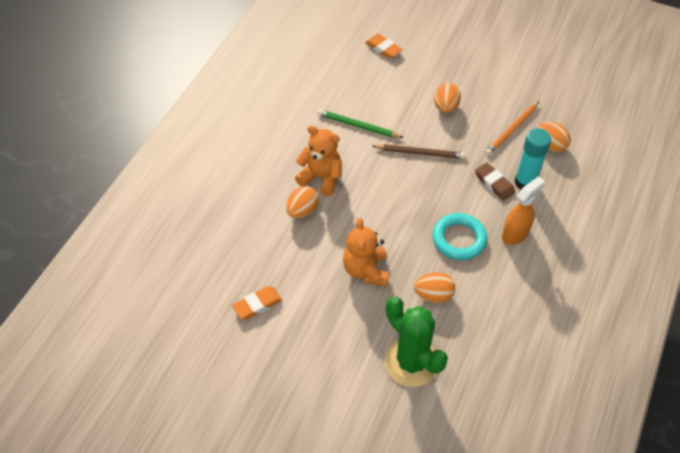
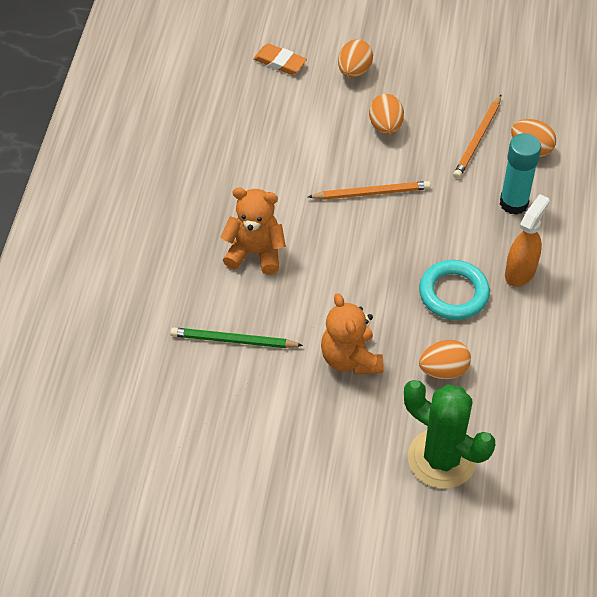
camera: 15 degrees left, 0 degrees up
(257, 304) = (227, 433): orange eraser -> none
(302, 211) = (245, 301): orange egg -> orange egg (354, 71)
(358, 126) = (280, 174): green pencil -> green pencil (233, 340)
(420, 153) = (371, 193): brown pencil -> orange pencil
(494, 183) = (476, 213): brown eraser -> none

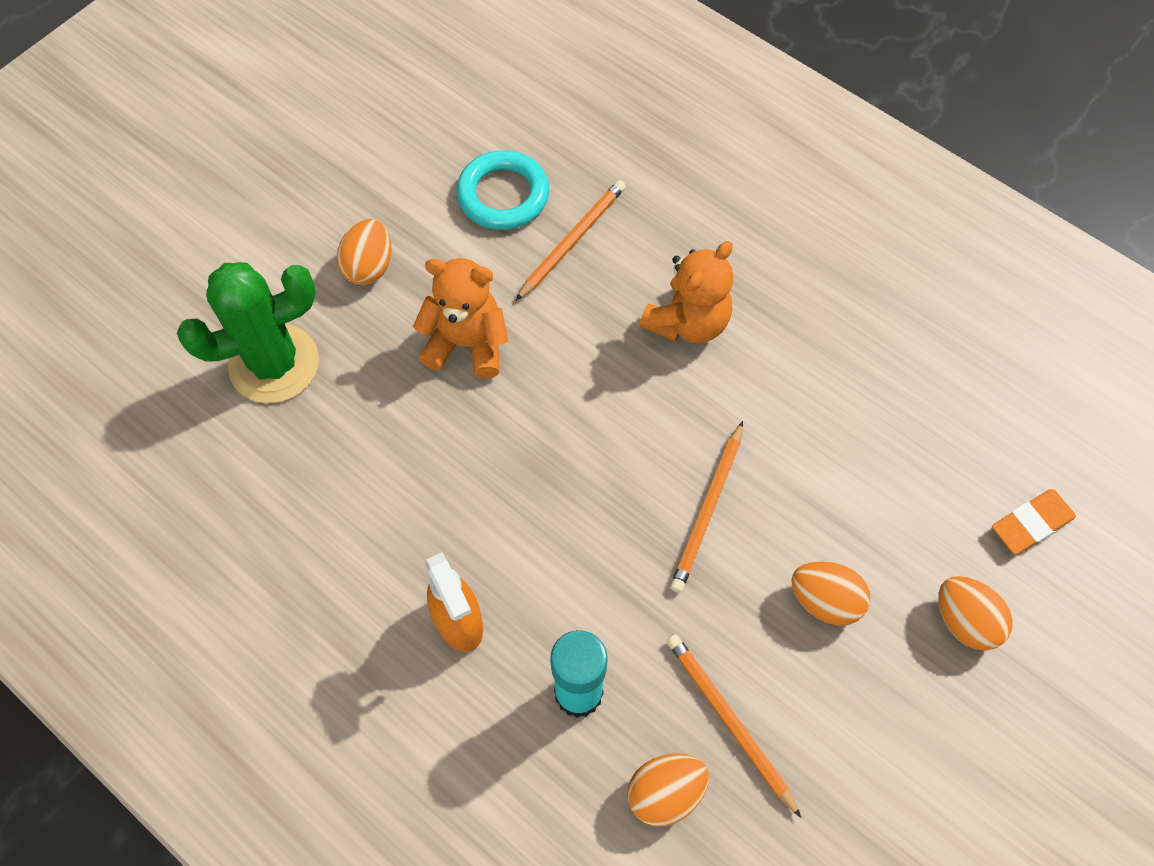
camera: 120 degrees right, 10 degrees up
(233, 340) = (572, 240): green pencil -> orange pencil
(443, 370) = (381, 434): orange egg -> orange egg (369, 266)
(453, 293) = (481, 514): turquoise ring -> turquoise ring (503, 195)

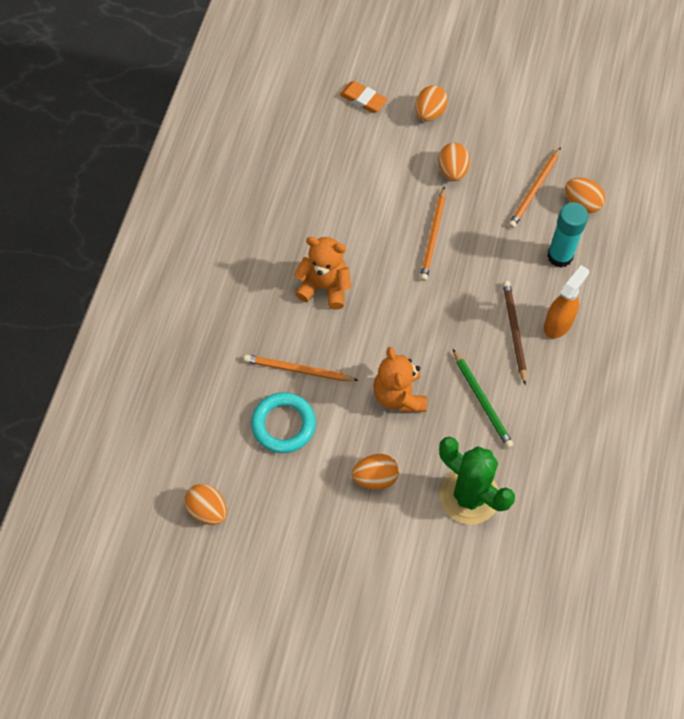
camera: 115 degrees left, 0 degrees up
(398, 446) = (482, 400): none -> green pencil
(439, 82) = (208, 510): none -> orange egg
(481, 547) = (514, 331): none -> brown pencil
(708, 509) = (433, 236): orange pencil -> orange pencil turned 105 degrees clockwise

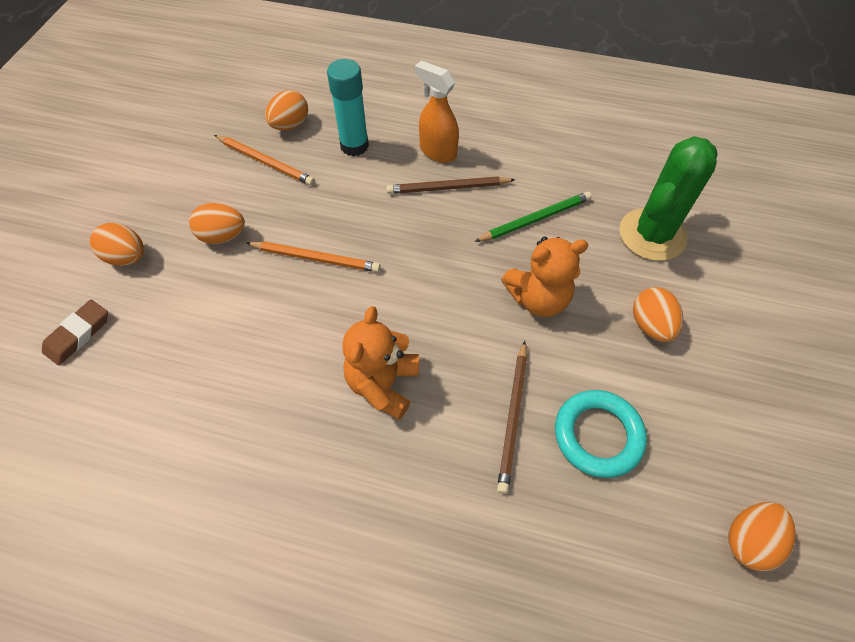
camera: 90 degrees left, 5 degrees down
(298, 370) = (513, 417): orange pencil -> brown pencil
(363, 99) = (78, 334): orange eraser -> brown eraser

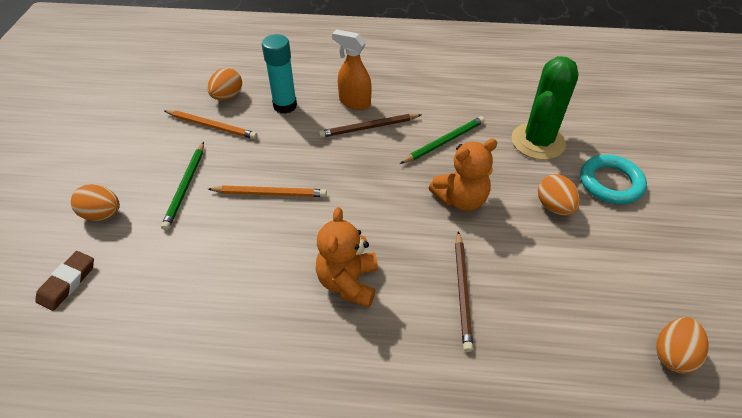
camera: 10 degrees left, 10 degrees down
(223, 236) = (185, 187): orange egg -> green pencil
(598, 435) = (534, 294): turquoise ring -> turquoise ring (610, 183)

